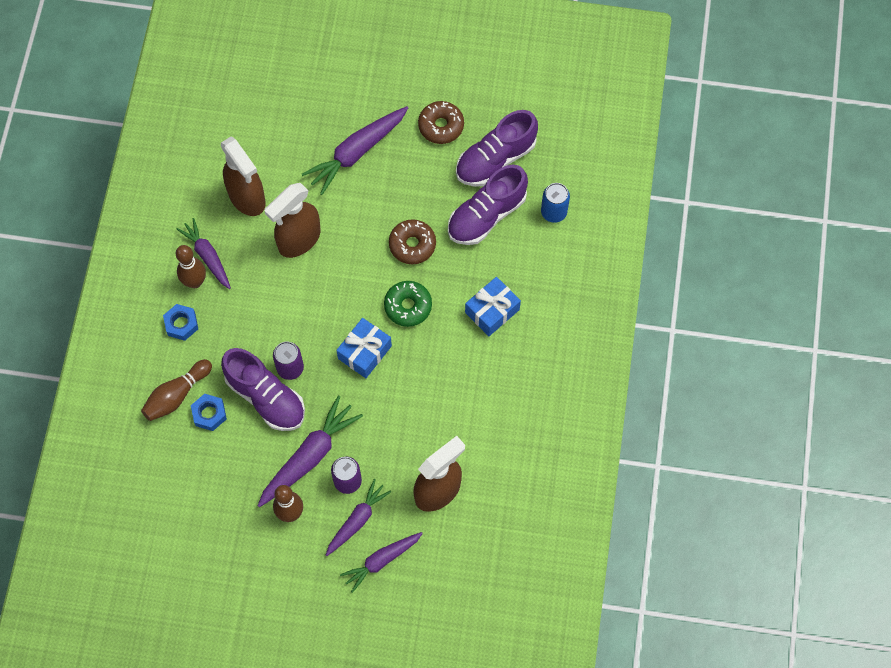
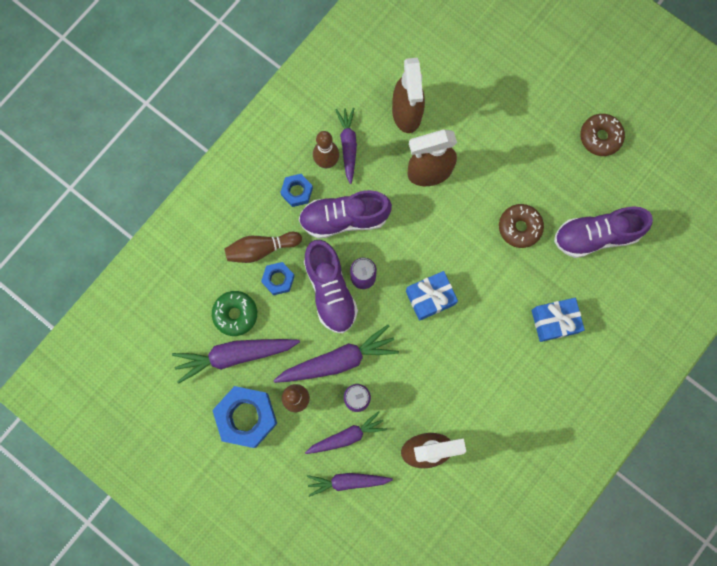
camera: 30 degrees right, 10 degrees up
(250, 556) = (246, 417): none -> blue nut
(357, 152) = (517, 122): purple carrot -> purple carrot (235, 355)
(408, 306) = (487, 278): green donut -> green donut (235, 314)
(495, 159) = (630, 191): purple shoe -> purple shoe (344, 218)
(553, 212) = (654, 264): blue can -> none

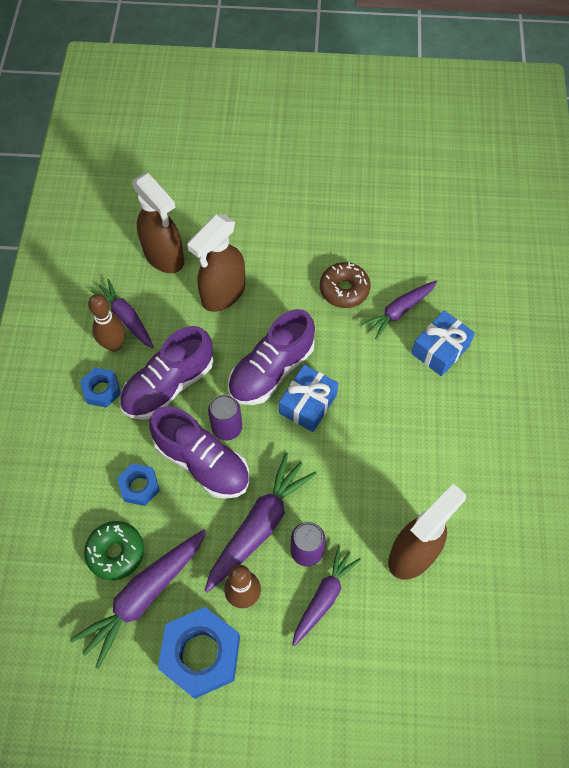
camera: 35 degrees left, 15 degrees down
(261, 249) = (101, 468): brown bowling pin -> none
(348, 481) = (359, 645): purple carrot -> purple carrot (399, 311)
(596, 236) = (417, 255): purple shoe -> purple shoe (271, 370)
(600, 137) = (356, 175): brown donut -> none

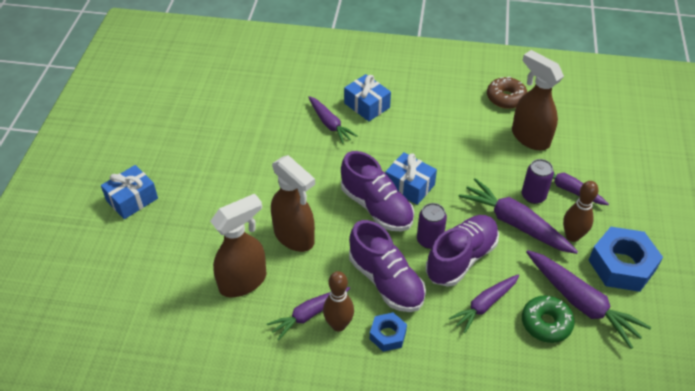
camera: 85 degrees left, 15 degrees down
(139, 486) = (485, 305): blue nut -> purple carrot
(261, 147) = (132, 199): none -> blue gift
(344, 289) = (304, 155): brown donut -> brown donut (506, 98)

